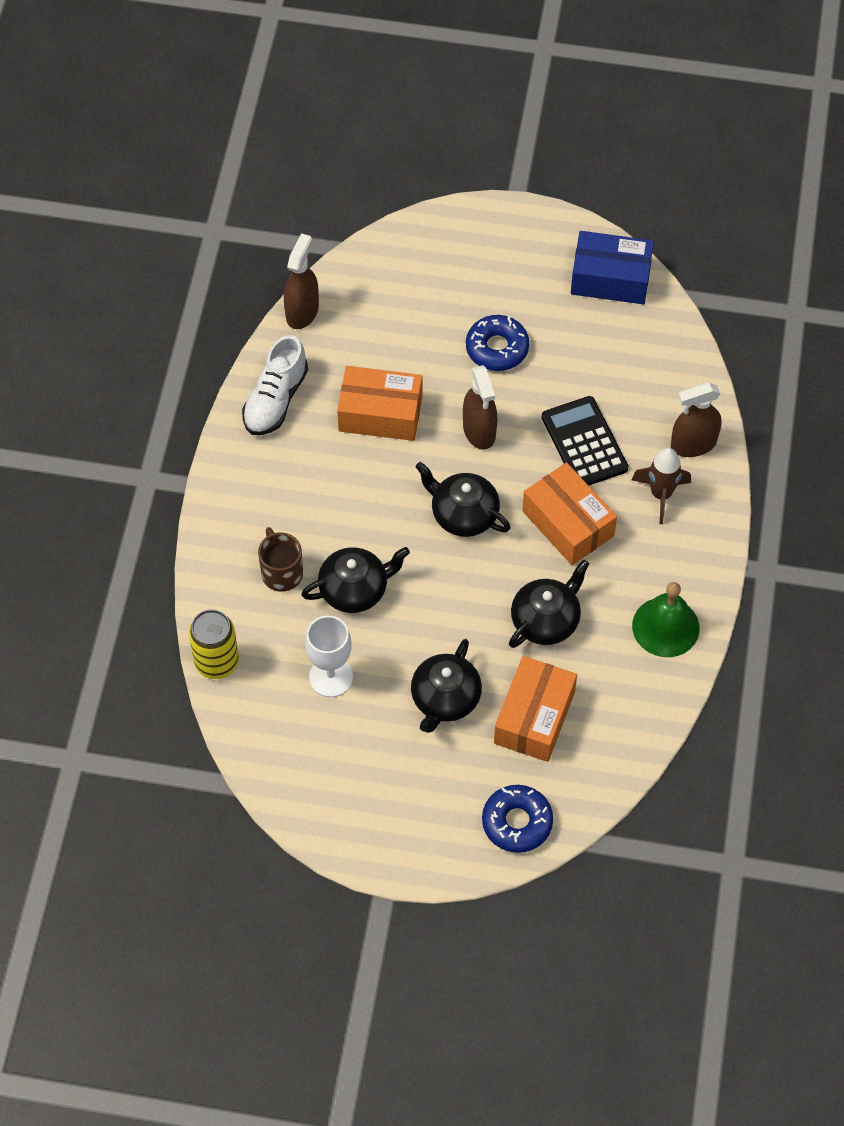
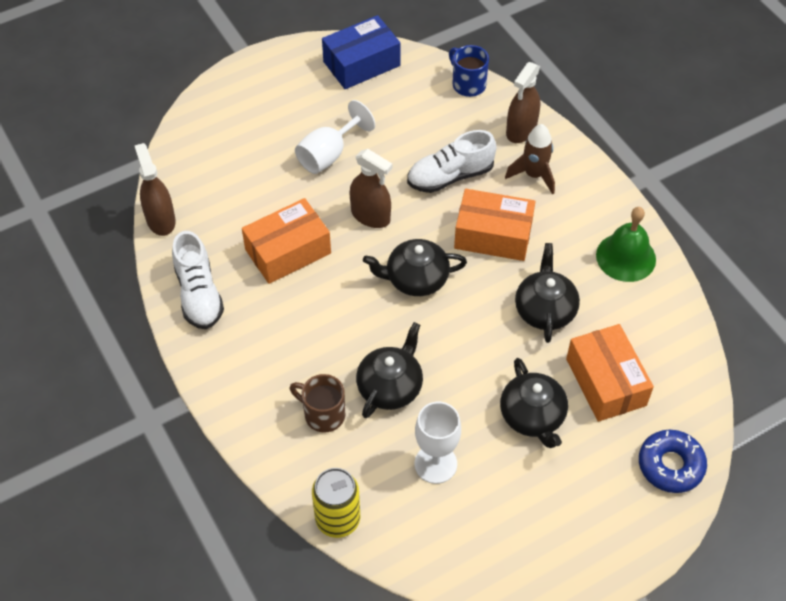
camera: 40 degrees left, 5 degrees down
(497, 348) = (329, 154): blue donut -> white goblet
(584, 443) = (450, 176): black calculator -> white shoe
(689, 365) = (468, 84): none -> blue mug

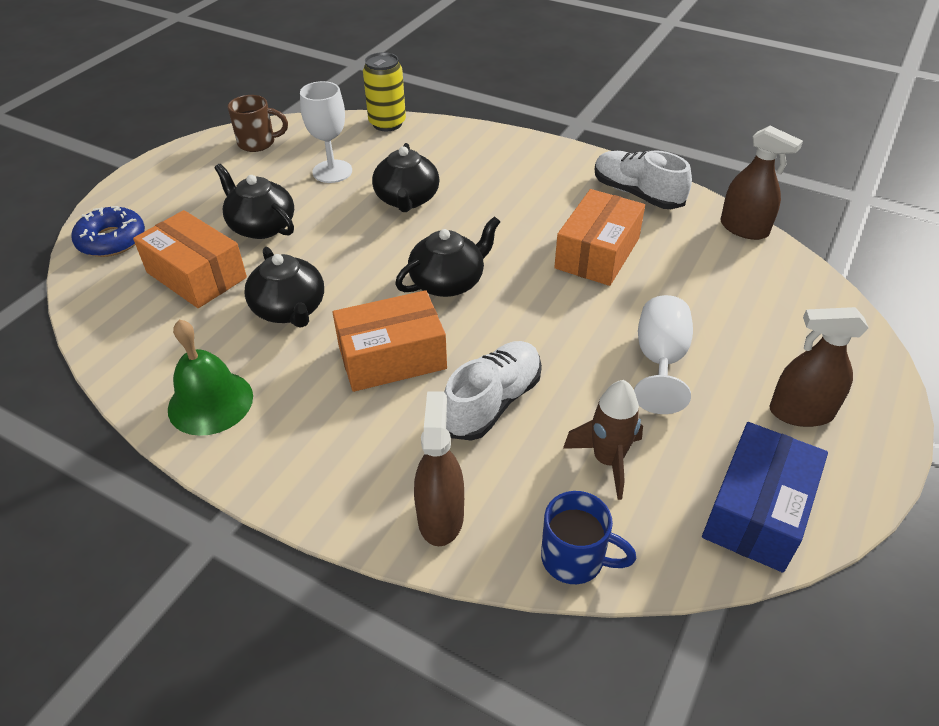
camera: 150 degrees right, 10 degrees down
(323, 414) = (449, 165): brown mug -> brown mug (258, 143)
(370, 216) = (547, 318): brown spray bottle -> brown spray bottle (801, 412)
(534, 175) = (383, 455): brown rocket -> brown rocket (607, 460)

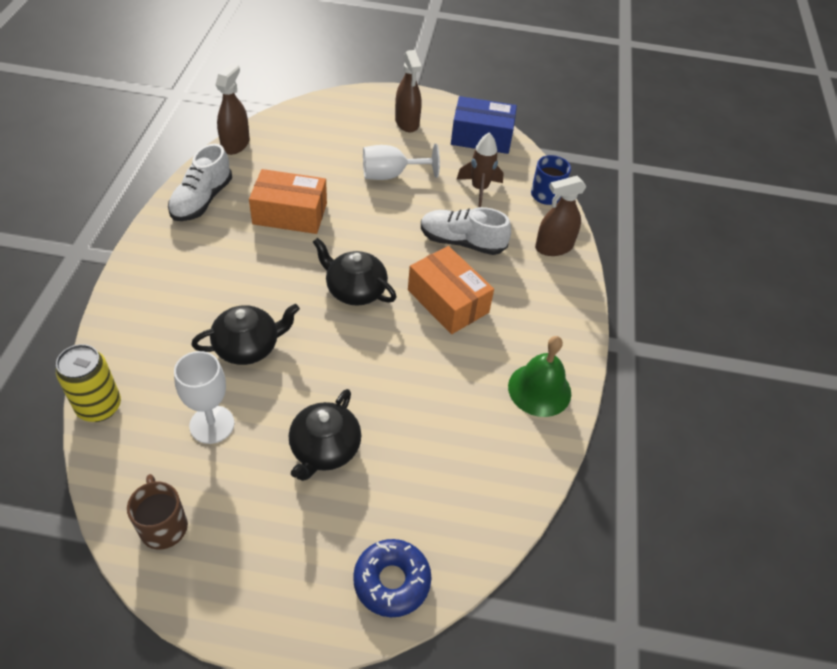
camera: 115 degrees left, 5 degrees up
(196, 275) = (413, 470): orange box -> none
(290, 309) = (427, 380): black teapot -> none

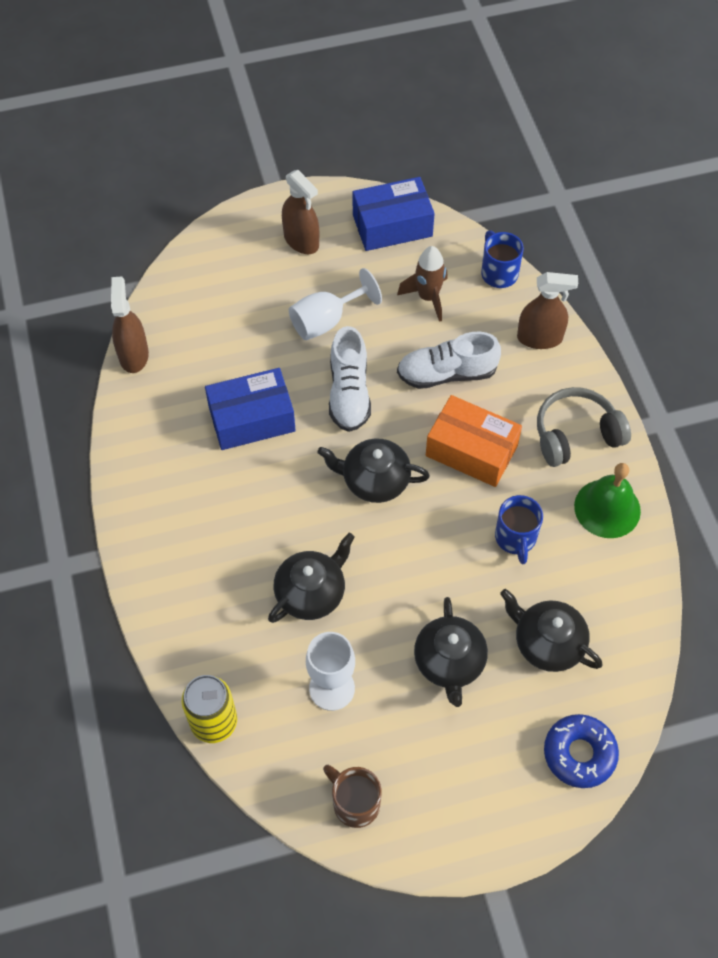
camera: 20 degrees left, 10 degrees up
(202, 200) = (148, 444): white shoe -> white shoe (349, 393)
(290, 214) = (252, 419): orange box -> blue box
(421, 472) = (547, 643): none -> black teapot
(444, 379) = (516, 538): none -> blue mug
(544, 325) = (576, 435): none -> grey headphones
(553, 247) = (539, 338): brown spray bottle -> brown spray bottle turned 135 degrees counterclockwise

